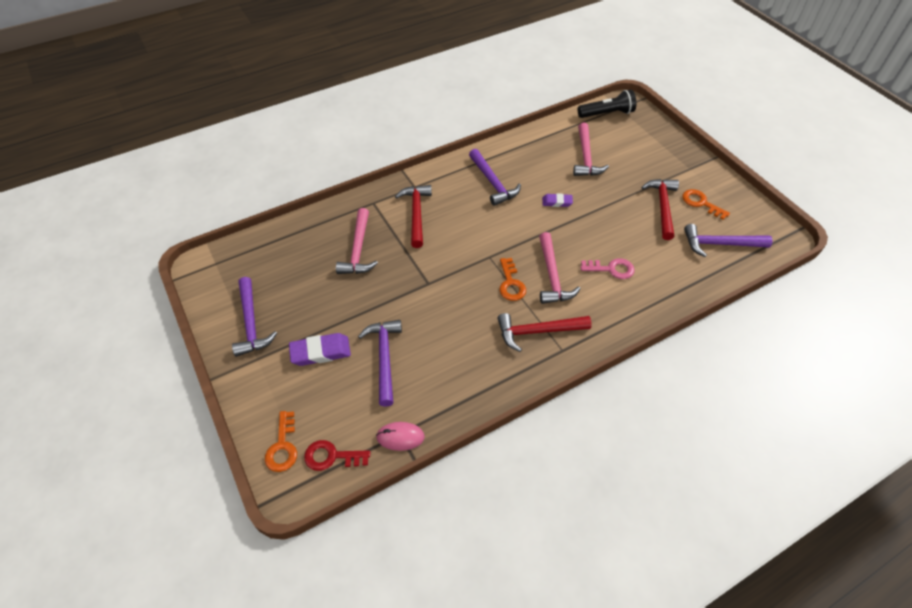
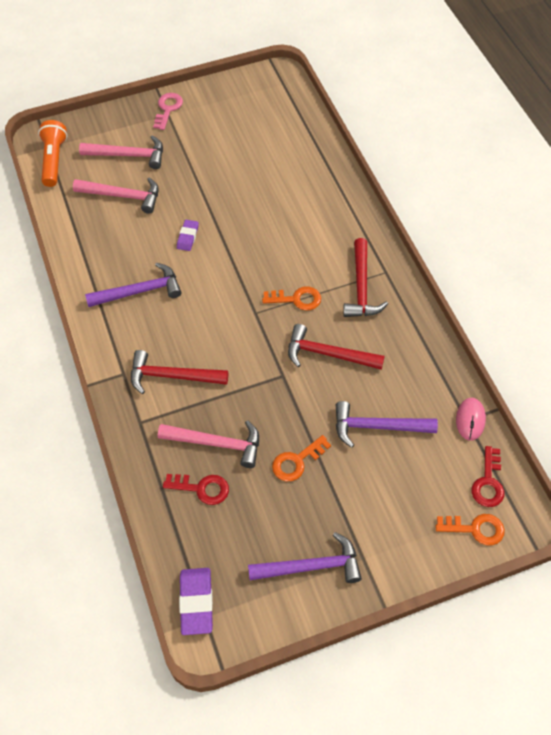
camera: 80 degrees left, 5 degrees up
(318, 246) = (202, 488): none -> red key
(320, 352) = (362, 490): purple eraser -> purple eraser (196, 602)
(552, 276) = (293, 262): pink hammer -> pink hammer (129, 155)
(607, 114) = (54, 160): black flashlight -> orange flashlight
(611, 269) = (293, 211): pink key -> pink key (168, 109)
(662, 207) = (218, 151): red hammer -> red hammer (328, 354)
(701, 203) = (220, 120): orange key -> orange key (297, 461)
(720, 244) = (277, 122): purple hammer -> none

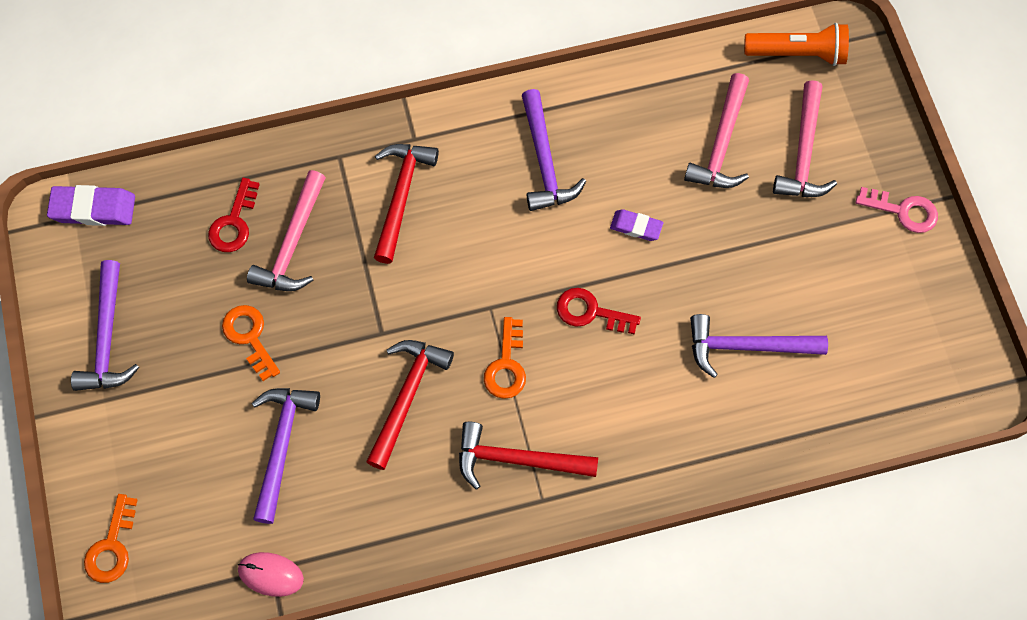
camera: 95 degrees right, 10 degrees up
(266, 177) = (746, 346): none -> purple hammer
(488, 482) = (172, 578): red key -> red key (590, 312)

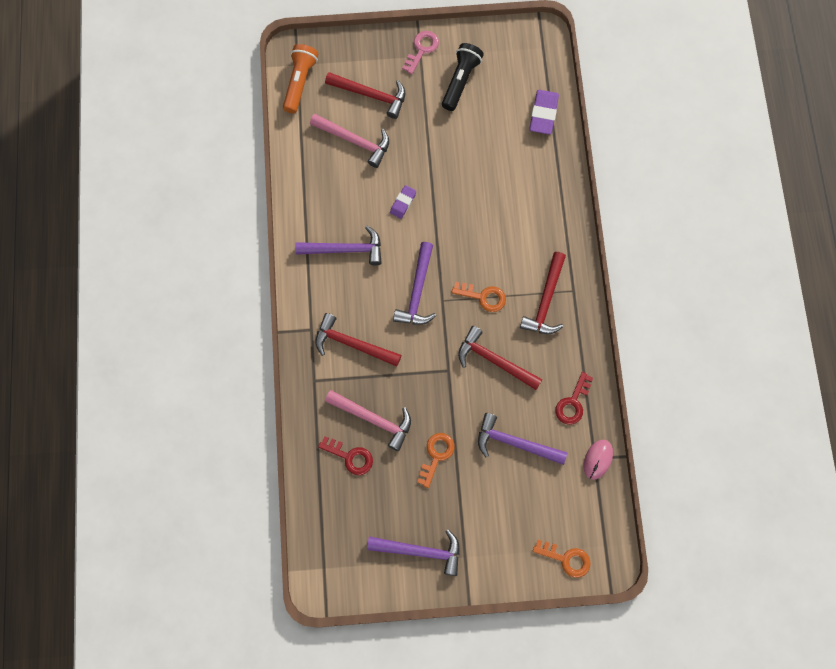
camera: 80 degrees left, 5 degrees up
(93, 208) = (320, 554): purple eraser -> purple eraser (543, 114)
(249, 337) = (436, 455): orange key -> orange key turned 135 degrees clockwise
(590, 312) = (456, 241): red key -> red key (573, 403)
(746, 346) = (494, 156): purple hammer -> purple hammer (417, 292)
(803, 153) = (371, 95): pink hammer -> red hammer
(864, 276) = (460, 81): none -> black flashlight

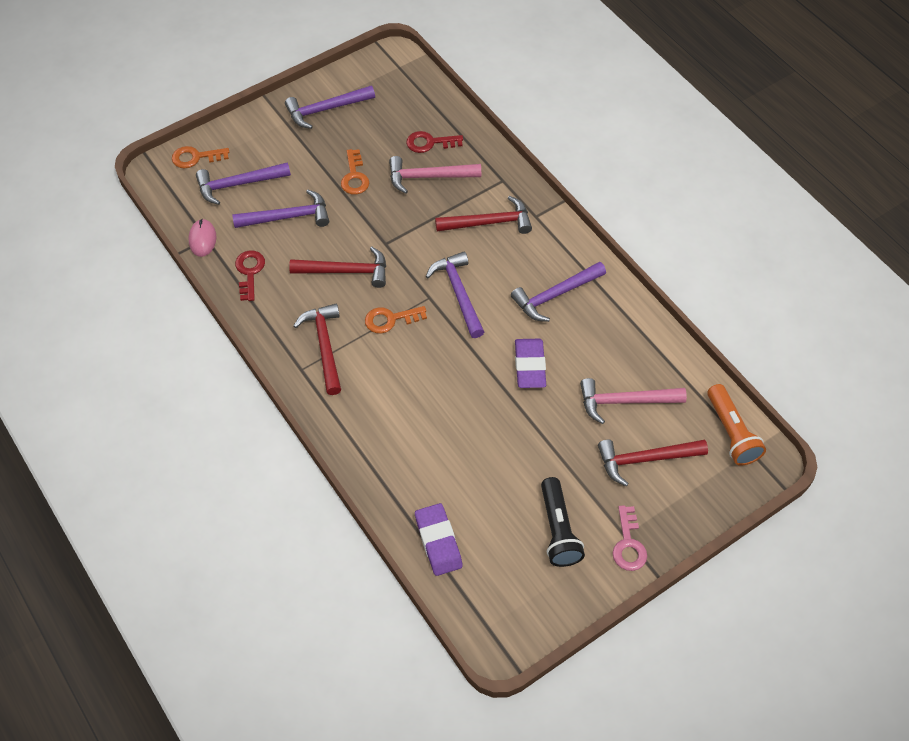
camera: 150 degrees right, 15 degrees down
(403, 203) = (530, 366): purple eraser -> purple eraser, size x1.63
(541, 504) = (238, 184): none -> purple hammer

